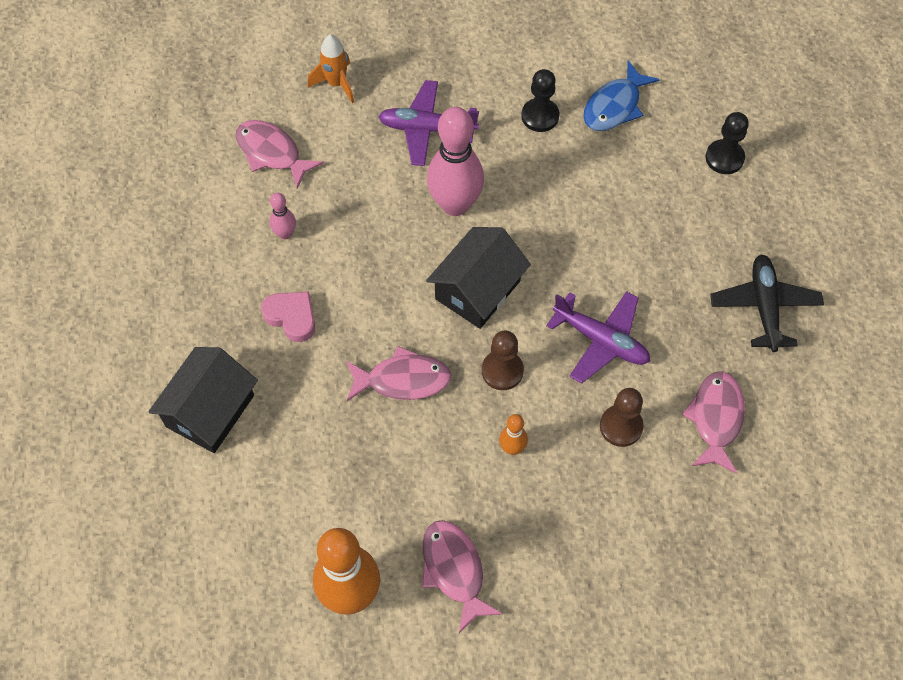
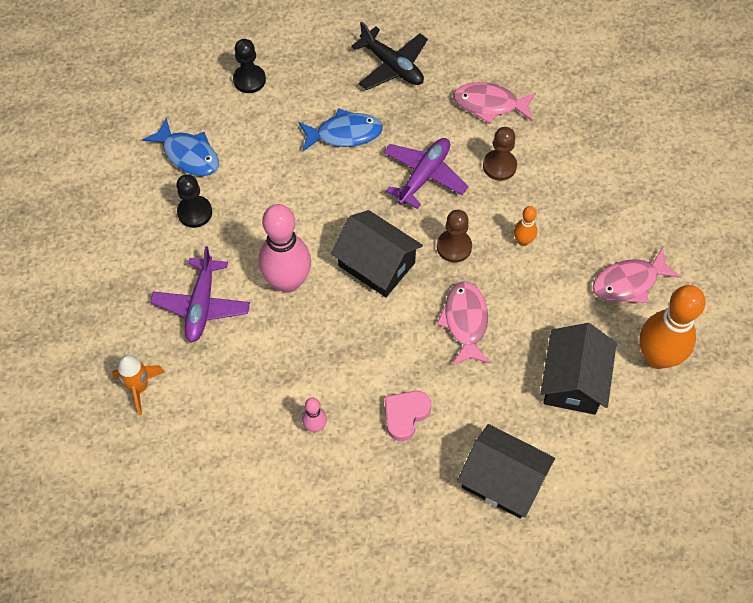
camera: 90 degrees left, 0 degrees up
(272, 153) = (220, 444): pink fish -> none
(323, 493) = (573, 380): none -> black house
(655, 256) = (344, 134): none -> blue fish
(764, 307) = (392, 66): black plane -> black plane turned 135 degrees counterclockwise

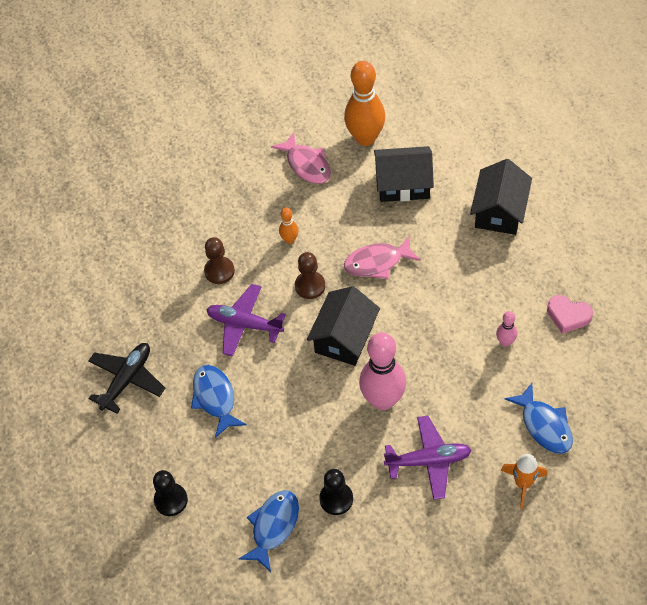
camera: 100 degrees left, 5 degrees down
(197, 432) = (544, 425): none -> blue fish
(405, 415) = (472, 283): pink heart -> pink heart (568, 316)
(489, 104) = (155, 292): pink fish -> none

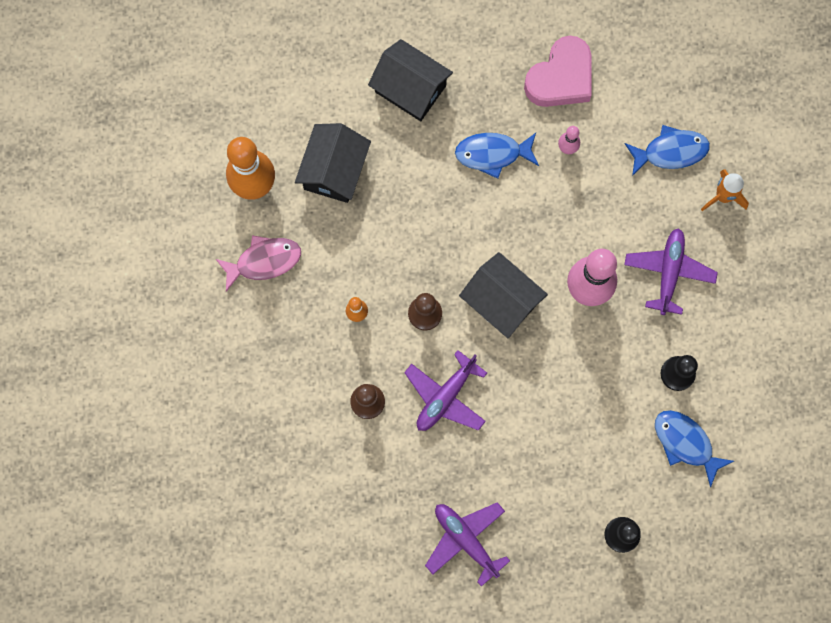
camera: 75 degrees left, 20 degrees up
(127, 380) = (466, 540): black plane -> purple plane
(215, 398) = (523, 455): blue fish -> blue fish (492, 154)
(377, 262) = (424, 235): pink fish -> none
(568, 316) = (561, 78): pink heart -> pink heart, size x1.64

